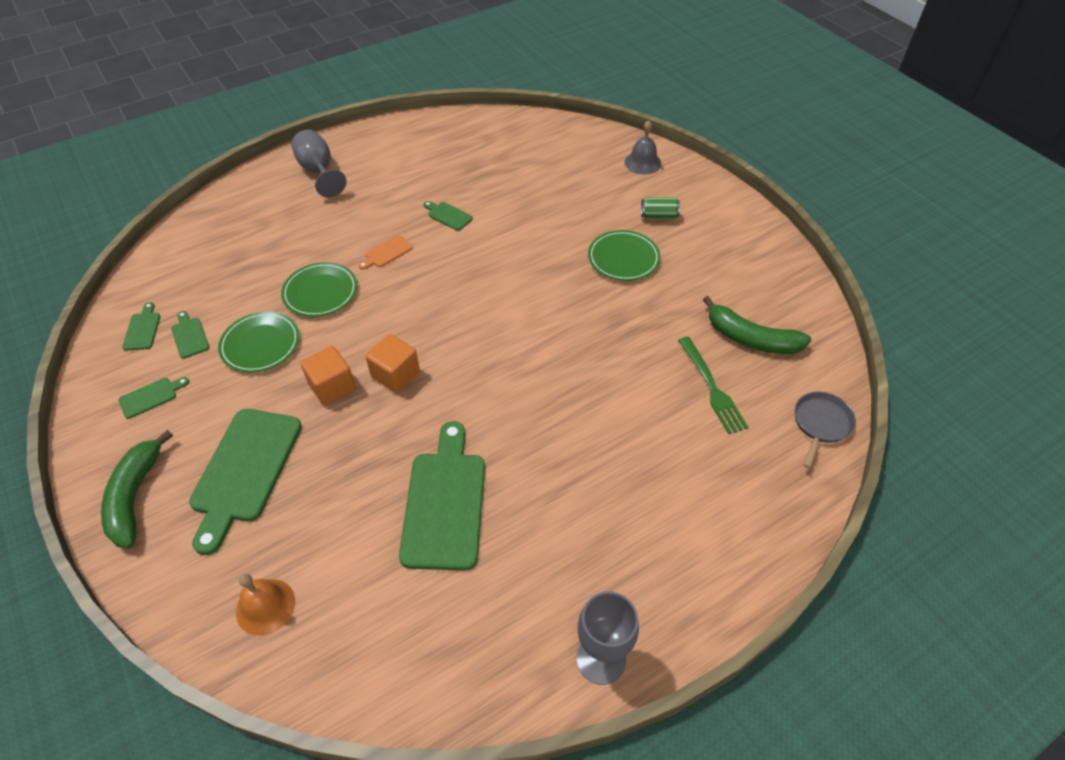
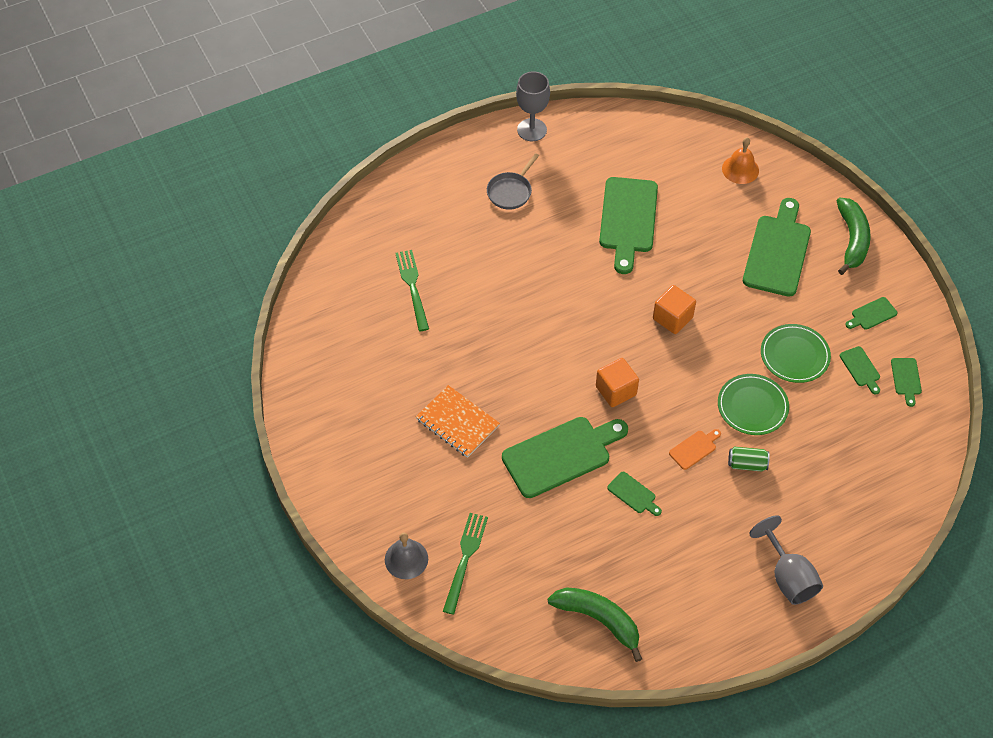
camera: 175 degrees left, 5 degrees up
(332, 386) = (724, 312): orange cube -> orange cube (616, 391)
(517, 239) = (561, 455): none -> green cutting board
(593, 166) = (465, 558): none -> green fork
(623, 258) = (457, 422): green plate -> orange notebook
(658, 216) = (408, 474): green can -> green can (747, 464)
(751, 338) = (364, 327): green banana -> green banana (598, 620)
(821, 424) = (338, 252): grey pan -> grey pan (511, 191)

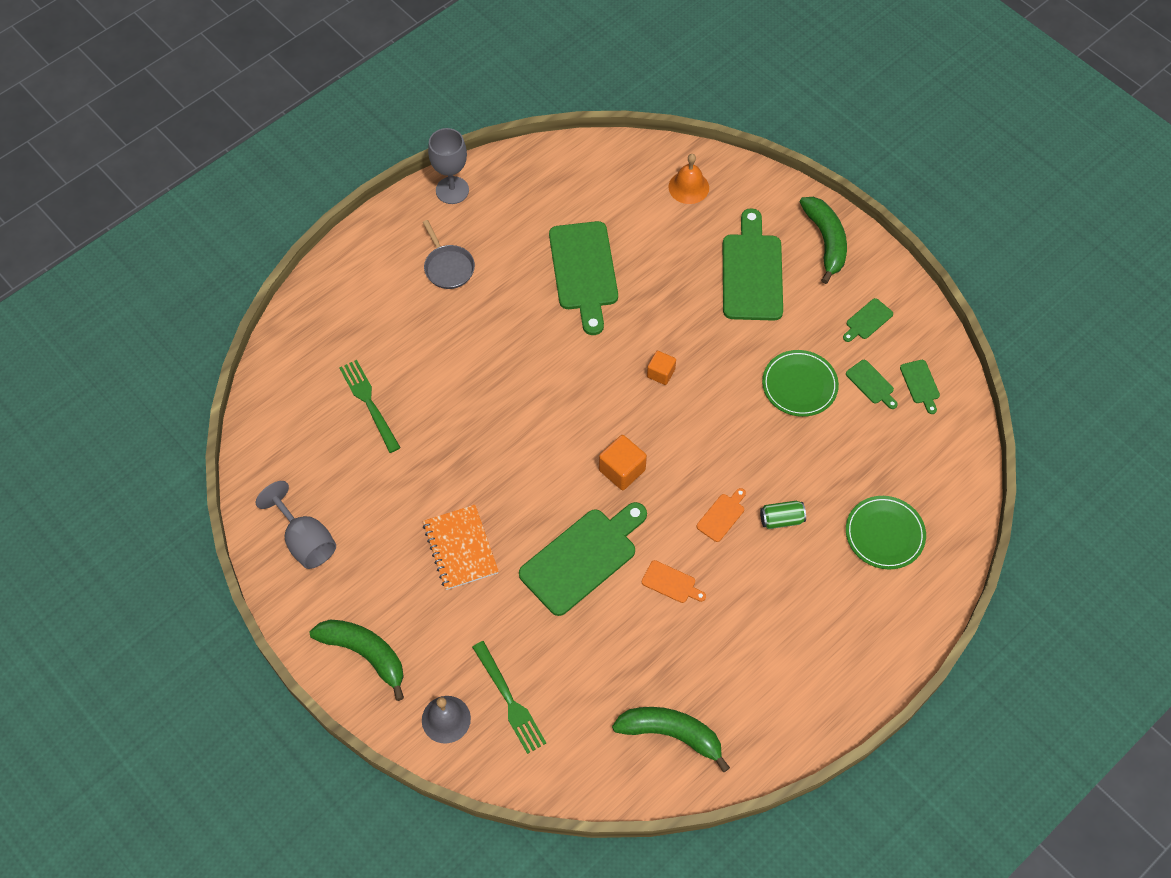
camera: 15 degrees left, 5 degrees up
(352, 489) = (365, 654): none -> green banana
(457, 422) = (460, 548): orange notebook -> orange notebook turned 45 degrees clockwise
(465, 558) = (510, 701): green fork -> green fork turned 150 degrees clockwise
(511, 191) = (448, 267): grey pan -> grey pan turned 45 degrees counterclockwise
(633, 494) = (671, 583): green cutting board -> orange cutting board
(672, 318) = (661, 373): orange cube -> orange cube, size x0.66
(752, 406) = (770, 453): green plate -> green plate (884, 534)
(788, 576) = (855, 634): grey goblet -> grey goblet (305, 540)

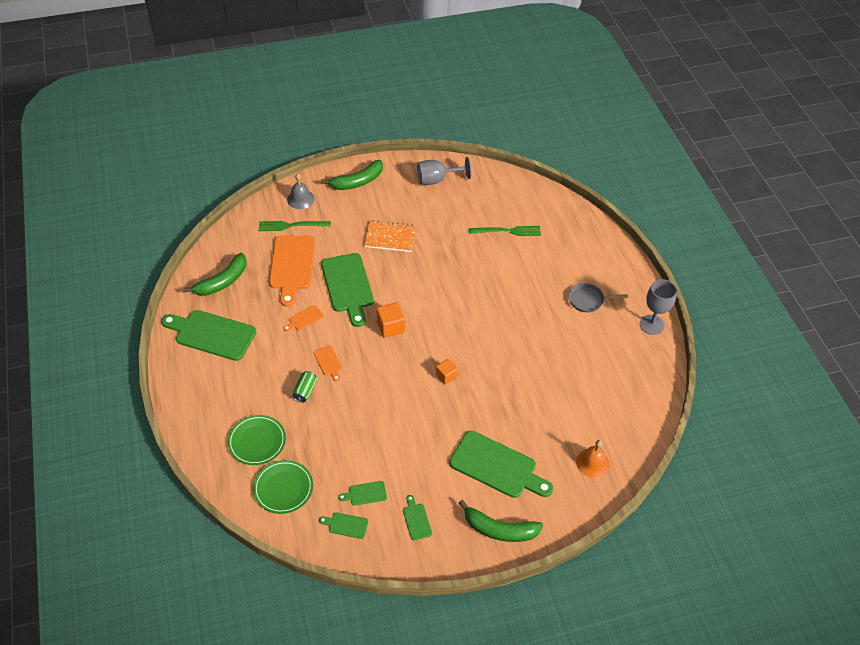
camera: 115 degrees right, 10 degrees down
(584, 271) = (549, 369): green cutting board -> green cutting board (212, 334)
(587, 653) = (292, 266): none -> orange cutting board
(799, 385) = (391, 449): green plate -> green plate (283, 488)

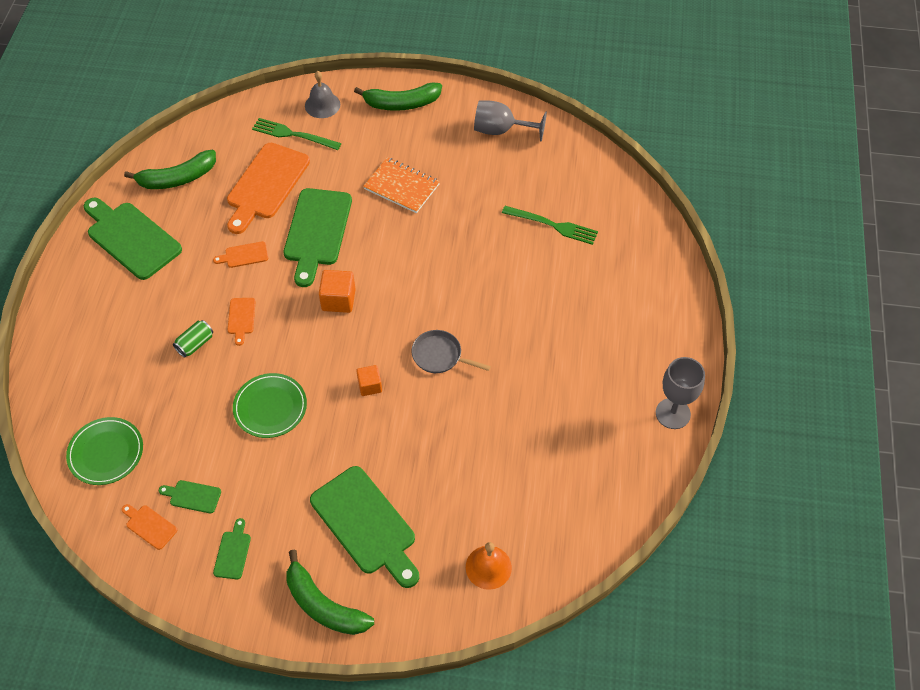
camera: 25 degrees right, 5 degrees up
(257, 441) = (108, 385): green plate -> green plate (270, 407)
(346, 525) = (149, 526): green cutting board -> orange cutting board
(588, 300) = (606, 351): grey pan -> grey pan (440, 356)

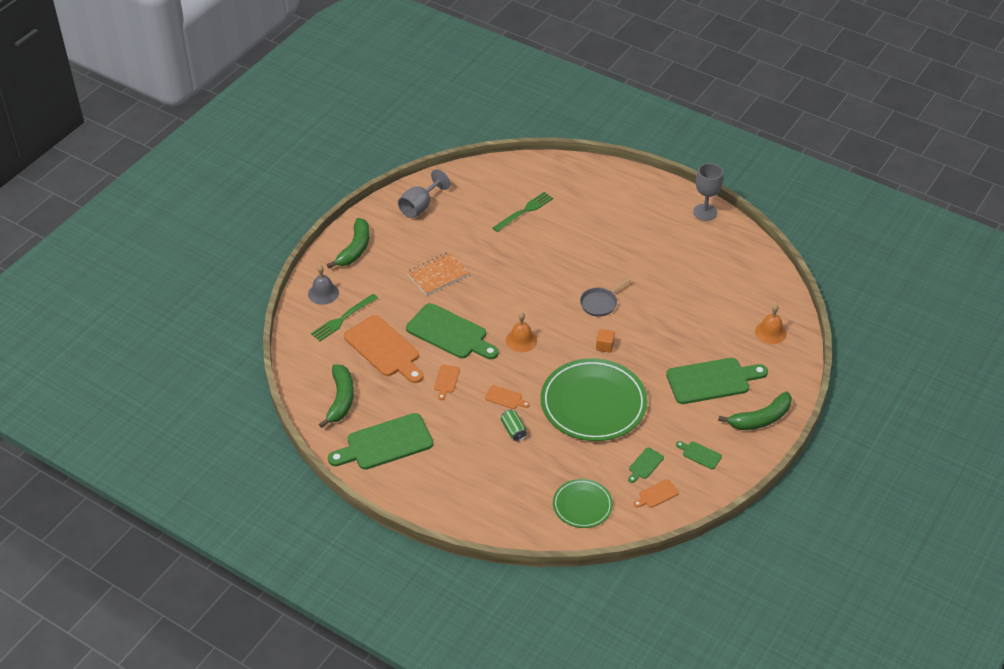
camera: 65 degrees left, 10 degrees down
(270, 407) = (593, 403): green plate -> green plate, size x1.88
(338, 300) = (521, 340): orange cube -> orange bell

